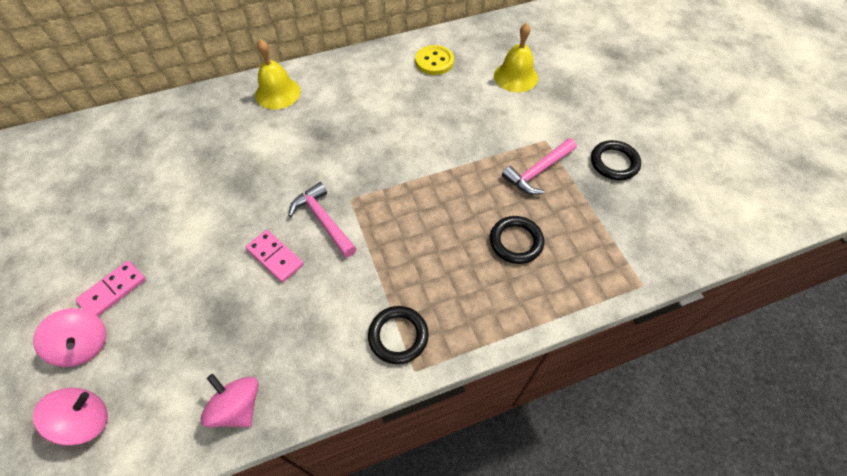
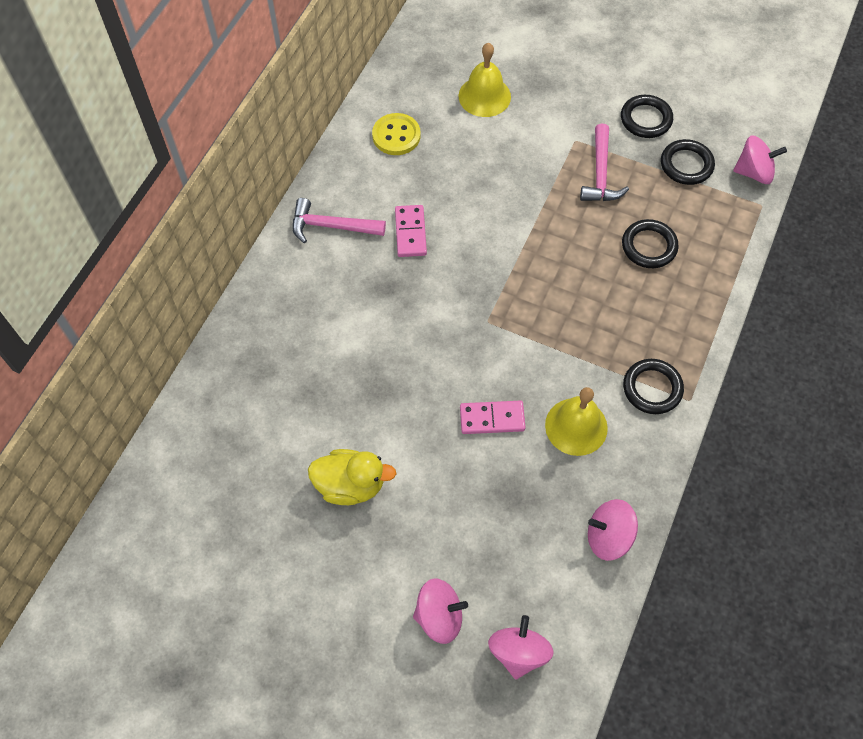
camera: 45 degrees left, 5 degrees up
(113, 290) = (401, 563): pink domino -> pink domino (410, 232)
(154, 220) = (350, 485): none -> yellow duck
(277, 93) = (292, 283): yellow bell -> yellow bell (576, 426)
(323, 220) = (489, 357): pink hammer -> pink hammer (331, 226)
(611, 212) = (686, 165): none -> black ring
(662, 257) = (754, 172): none -> pink spinning top

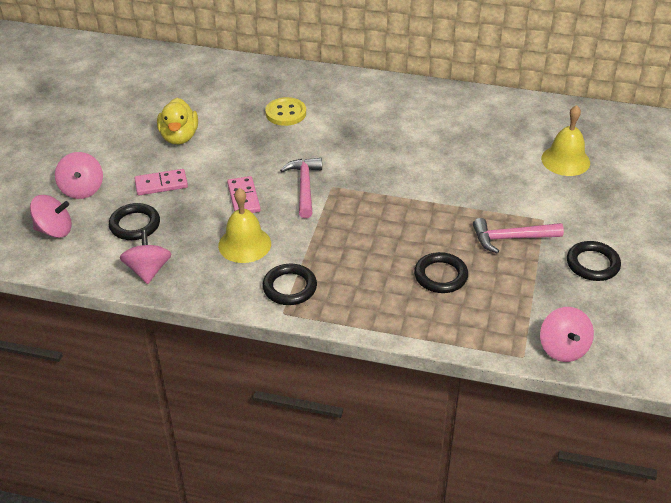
camera: 80 degrees right, 20 degrees down
(331, 226) = (395, 99): pink hammer -> pink hammer (304, 186)
(396, 136) = (497, 118): yellow button -> yellow button (286, 113)
(410, 232) = (404, 137): pink domino -> pink domino (161, 184)
(686, 165) = (549, 296): black ring -> black ring (135, 225)

